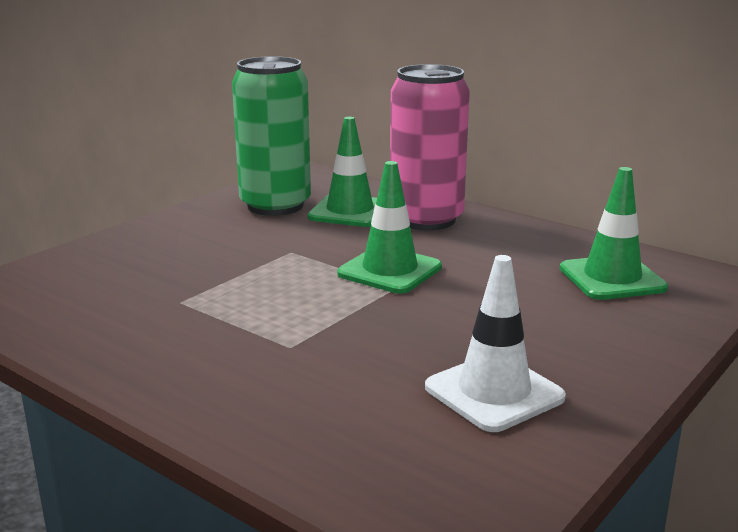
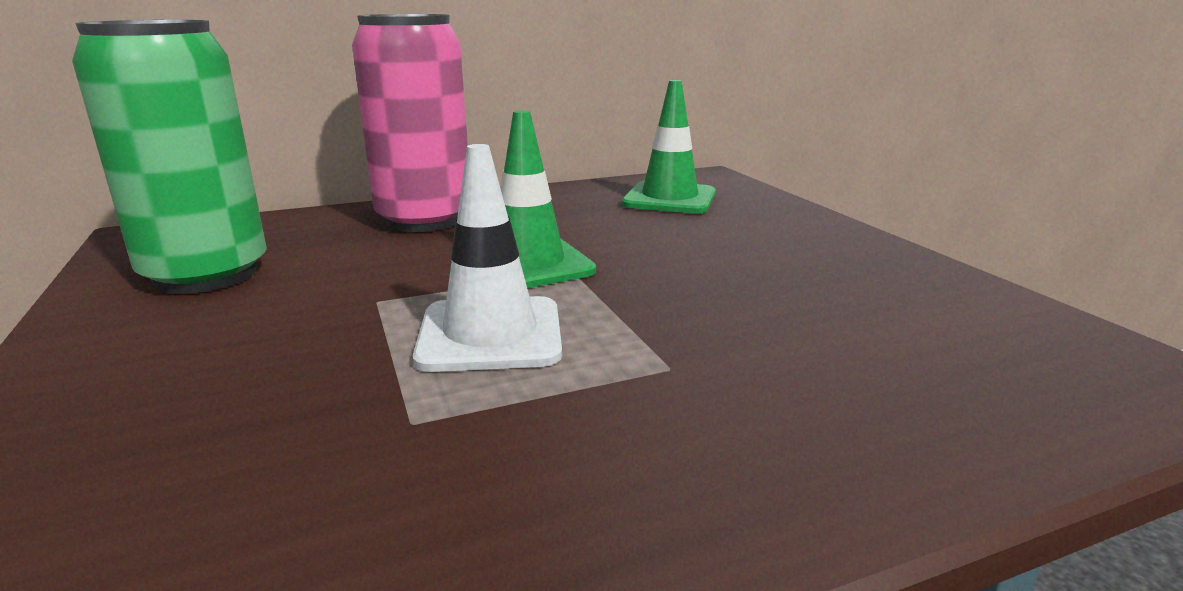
camera: 60 degrees left, 0 degrees up
(350, 211) = (325, 243): green traffic cone -> none
(494, 392) = (865, 291): white traffic cone -> white traffic cone (490, 334)

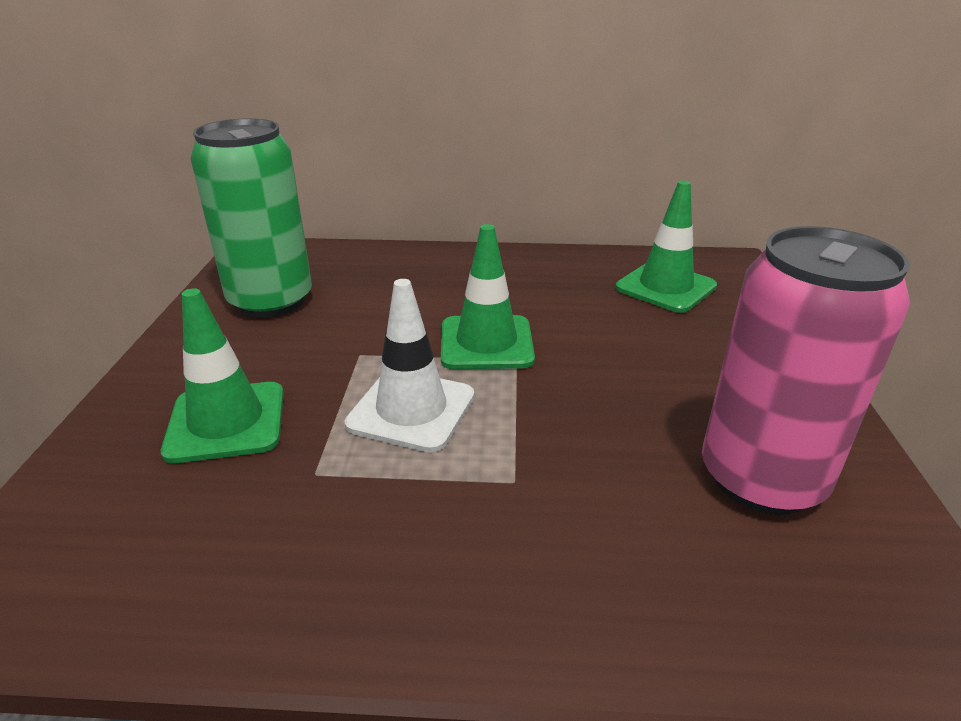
camera: 25 degrees right, 10 degrees up
(228, 401) = (226, 422): none -> green traffic cone
(424, 220) = (444, 273): pink can -> pink can (761, 478)

